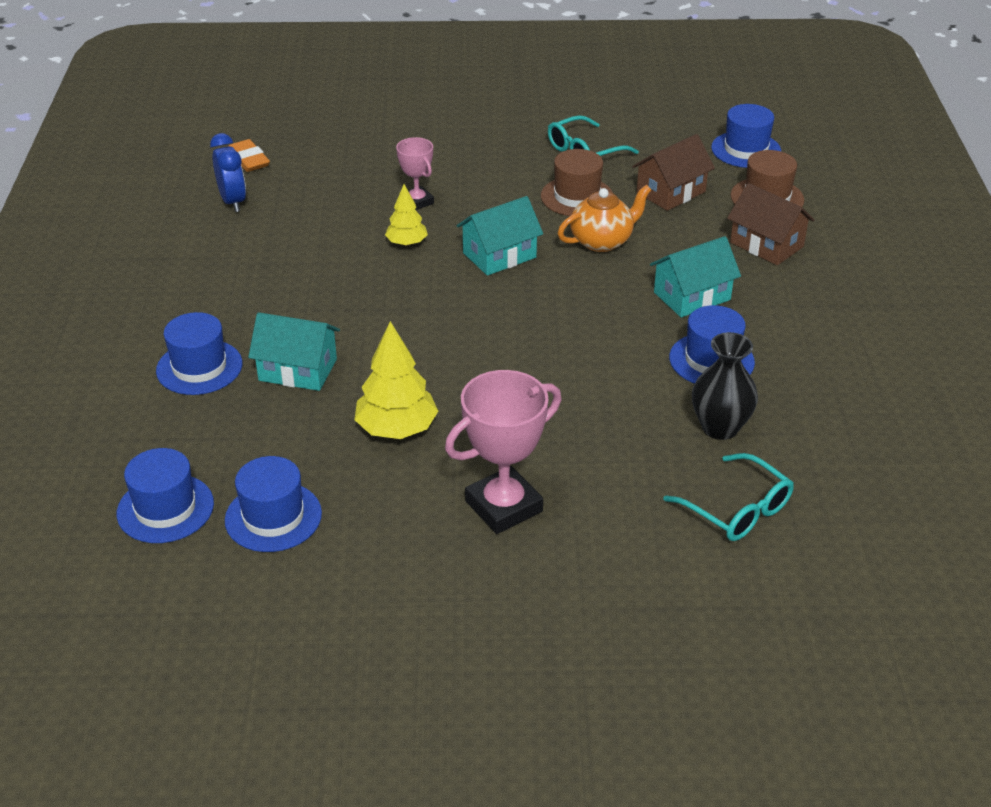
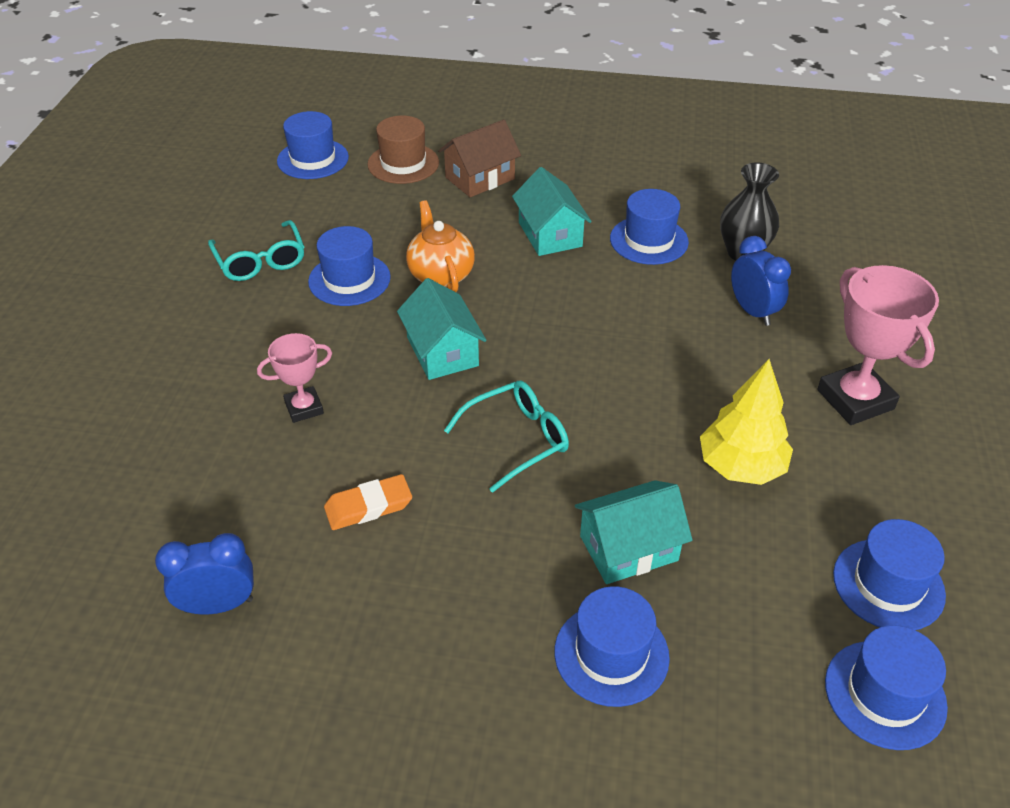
camera: 80 degrees left, 5 degrees up
(248, 160) = (108, 581): orange eraser -> orange eraser (368, 506)
(298, 370) = (628, 548): turquoise house -> turquoise house turned 45 degrees clockwise
(407, 243) = (392, 426): yellow tree -> none
(577, 197) = (349, 279): brown hat -> blue hat
(619, 435) = (753, 311): none -> blue clock
(671, 192) = (368, 217): brown house -> none
(737, 509) = (847, 262): turquoise glasses -> turquoise glasses (517, 439)

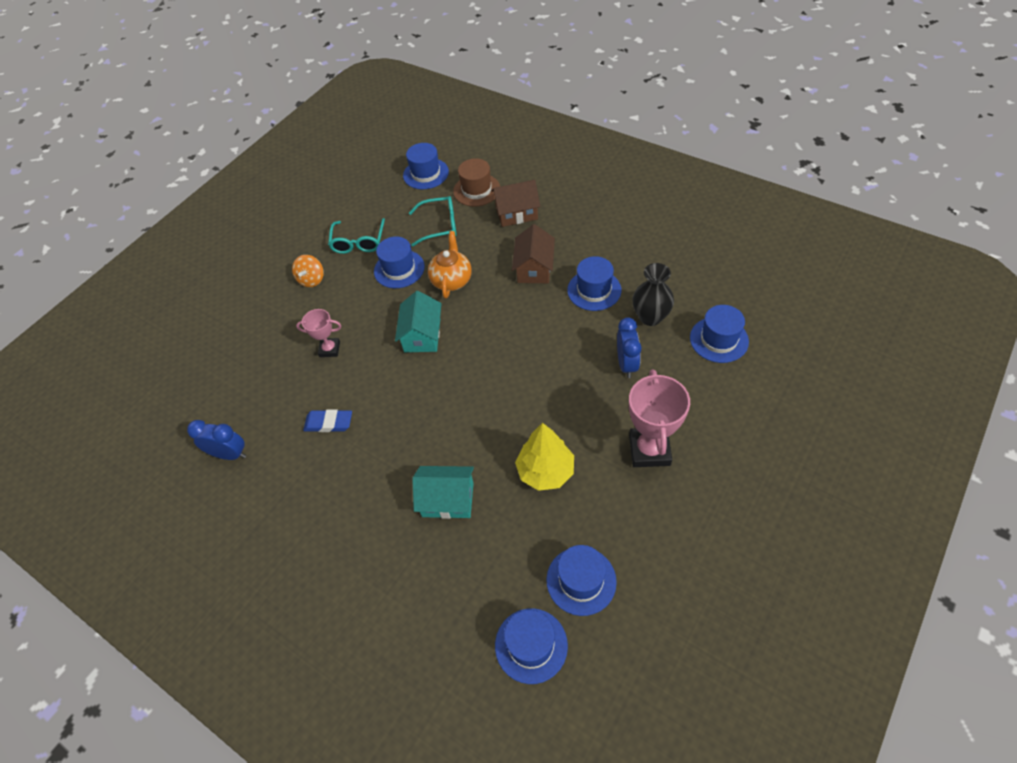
camera: 30 degrees right, 10 degrees up
(212, 325) = (312, 279): none -> orange spinning top
(368, 506) = (329, 423): orange eraser -> blue eraser
(517, 439) = (429, 408): turquoise glasses -> turquoise glasses (440, 225)
(550, 234) = (534, 268): turquoise house -> brown house
(611, 654) = (399, 559): blue hat -> blue hat (719, 339)

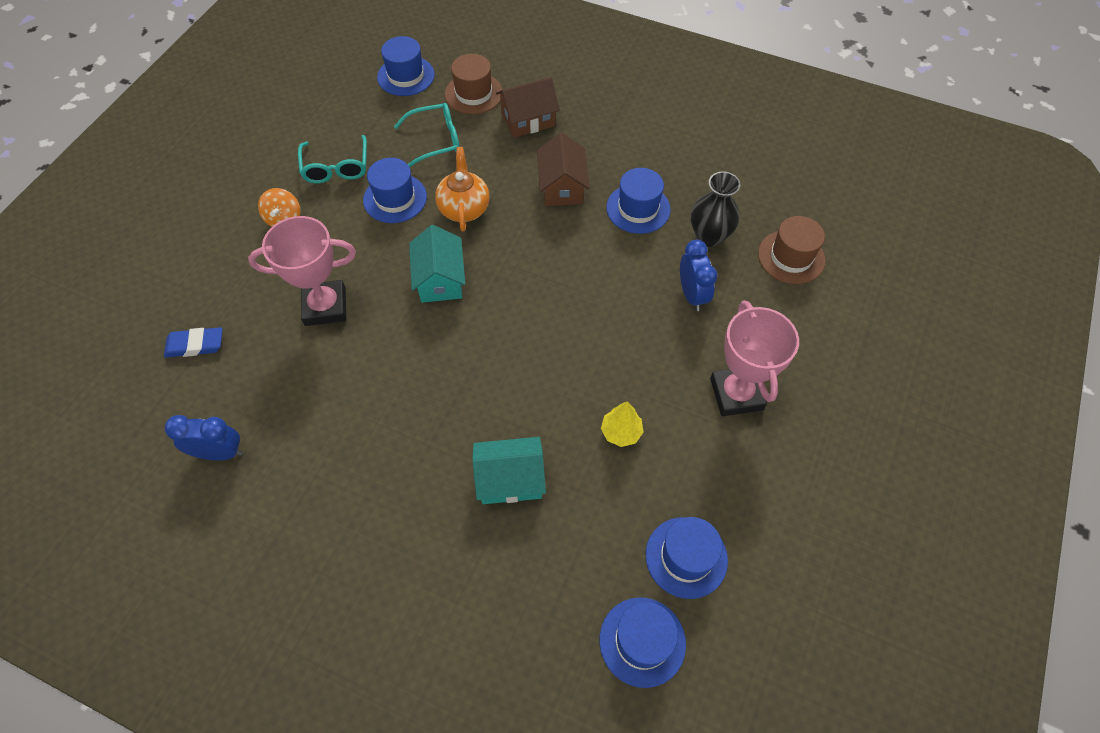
camera: 15 degrees left, 5 degrees up
(329, 349) = (325, 306): pink trophy -> pink trophy, size x1.75
(329, 423) = (342, 400): blue eraser -> blue eraser (195, 345)
(545, 471) = (621, 432): yellow tree -> yellow tree, size x0.60
(719, 339) = (791, 257): blue hat -> brown hat

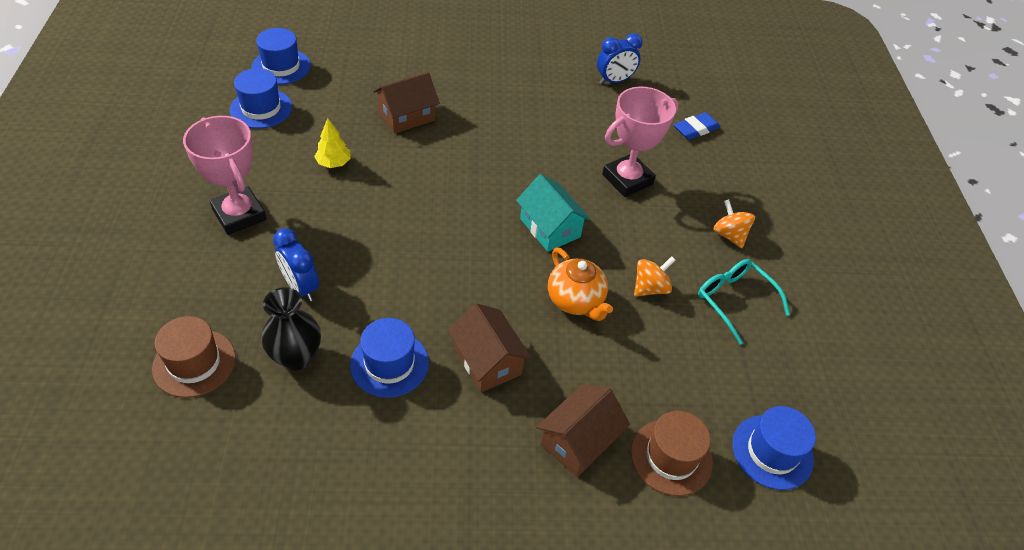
camera: 150 degrees right, 10 degrees down
(395, 198) = (650, 288): blue hat -> orange spinning top
(436, 141) = (663, 370): turquoise glasses -> none
(510, 479) = (407, 116): turquoise house -> brown house

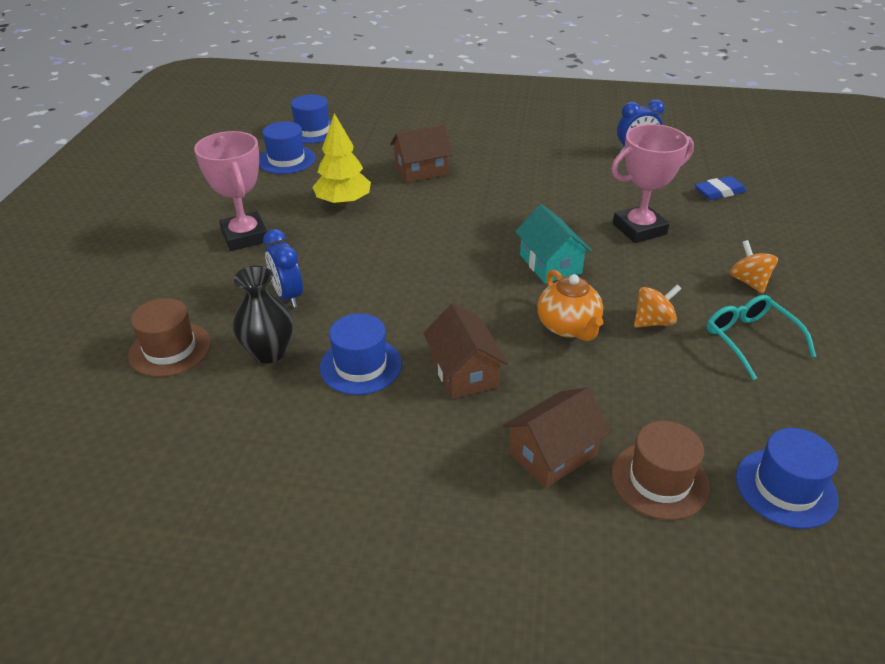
camera: 15 degrees right, 10 degrees down
(334, 163) = (343, 202): yellow tree -> yellow tree, size x1.66

